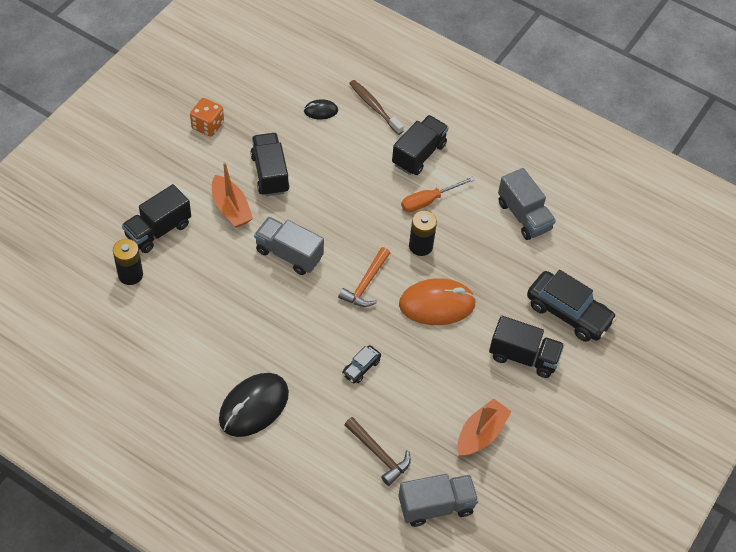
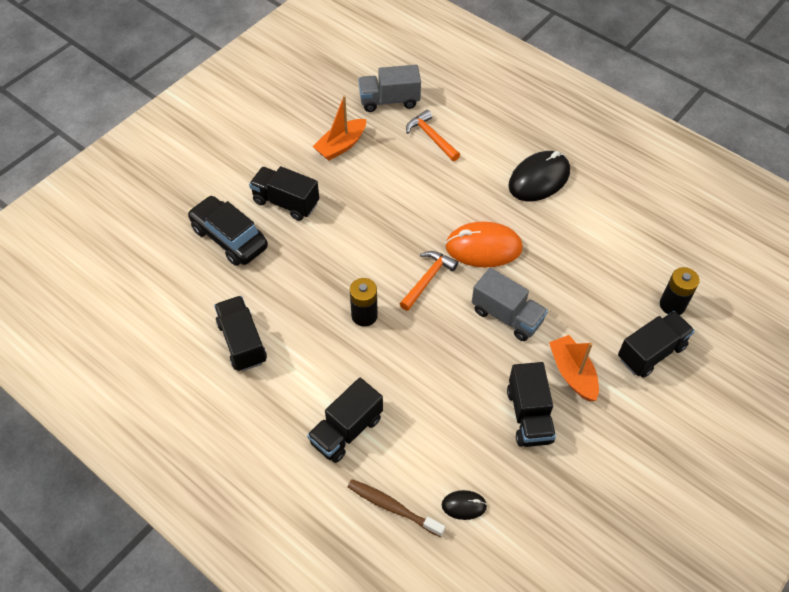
camera: 170 degrees left, 0 degrees up
(207, 125) = (610, 491): orange dice -> none
(361, 367) = (440, 203): black car -> none
(374, 107) = (392, 507): brown toothbrush -> brown toothbrush turned 150 degrees clockwise
(378, 454) = (431, 137): brown hammer -> orange hammer
(428, 201) = (346, 368): orange screwdriver -> none
(437, 304) = (358, 254): orange mouse -> orange mouse (483, 247)
(524, 216) = (242, 342): grey truck -> black truck

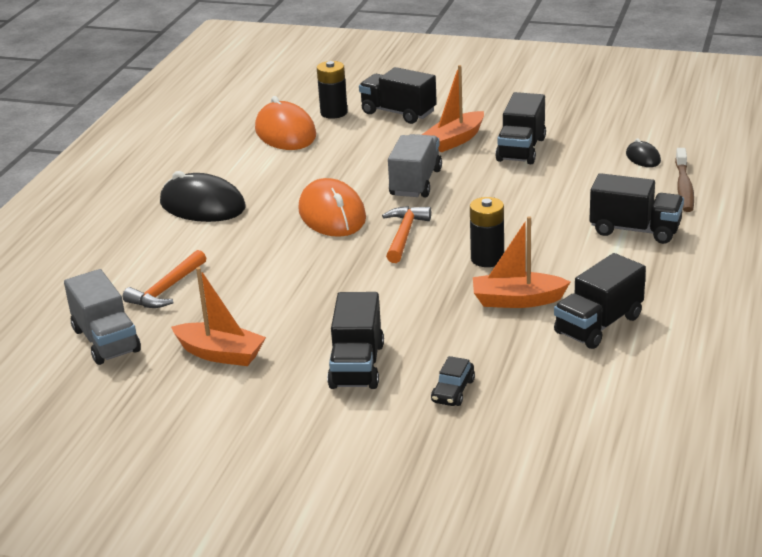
camera: 110 degrees left, 25 degrees down
(229, 238) = (453, 391): black car -> black car, size x0.48
(301, 310) = (517, 300): none -> orange boat
(427, 279) = (404, 235): orange hammer -> orange hammer turned 90 degrees clockwise
(529, 415) = (521, 149): black truck -> black truck turned 135 degrees clockwise
(645, 260) = (285, 132): none -> orange mouse

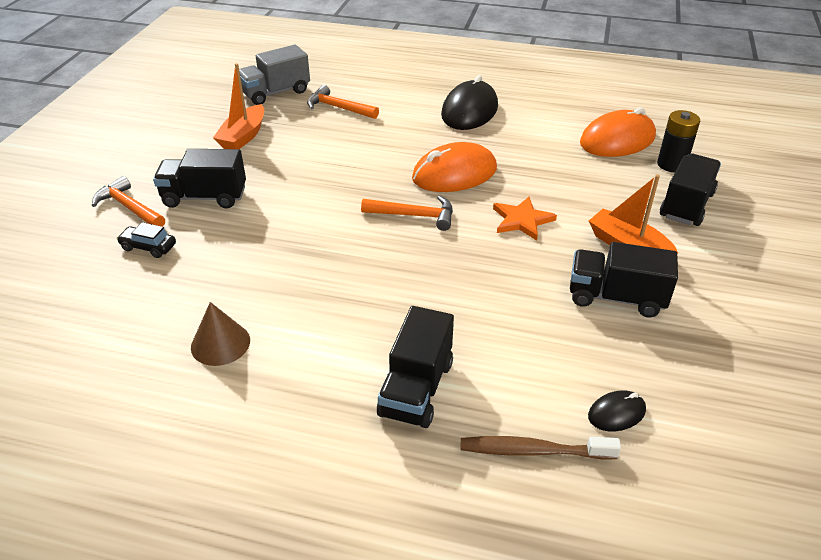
camera: 85 degrees right, 10 degrees up
(373, 419) = (129, 207): none -> orange hammer
(415, 182) = (522, 220): grey truck -> orange star
(487, 259) = (363, 268): black battery -> none
(517, 300) = (281, 287): orange boat -> none
(598, 325) = (220, 343): black truck -> brown cone

